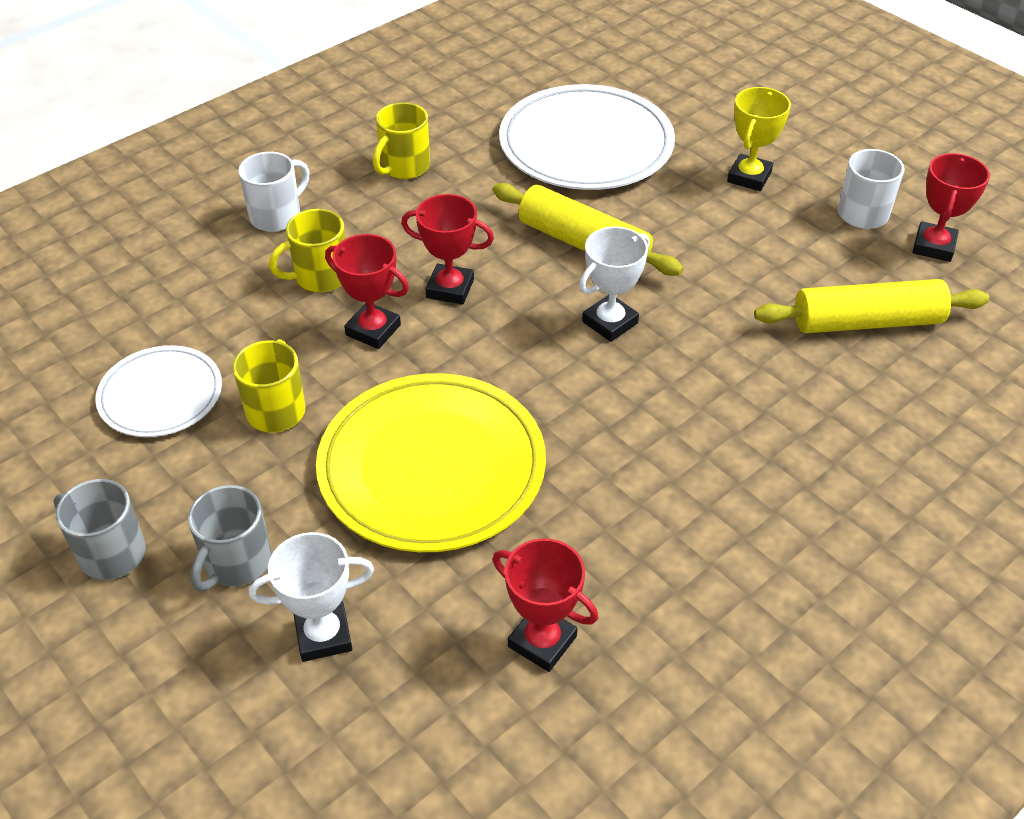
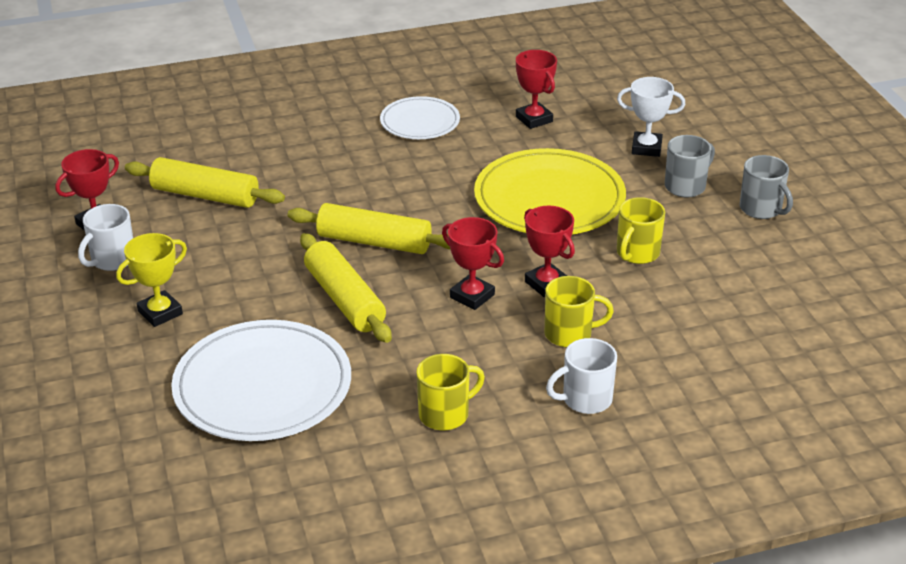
camera: 155 degrees left, 10 degrees down
(161, 395) = (717, 284): white plate -> white plate (420, 122)
(610, 322) = (374, 242): white trophy -> yellow rolling pin

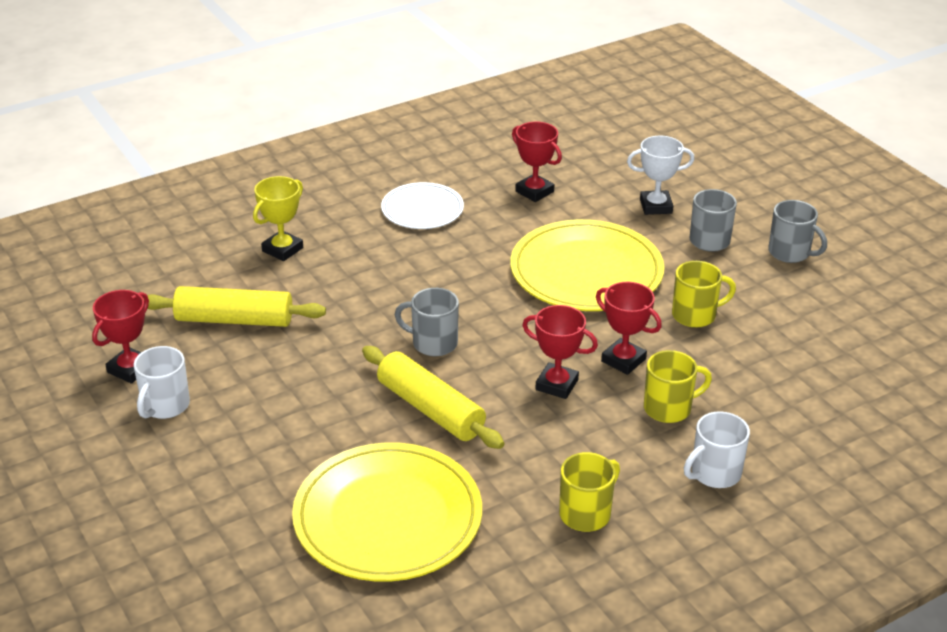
camera: 15 degrees left, 0 degrees up
(160, 312) = (243, 455): yellow trophy -> yellow trophy (282, 249)
(262, 386) = (388, 517): white plate -> yellow plate
(374, 242) = (433, 343): yellow rolling pin -> grey mug
(637, 253) = (695, 315): yellow mug -> yellow mug turned 120 degrees counterclockwise

